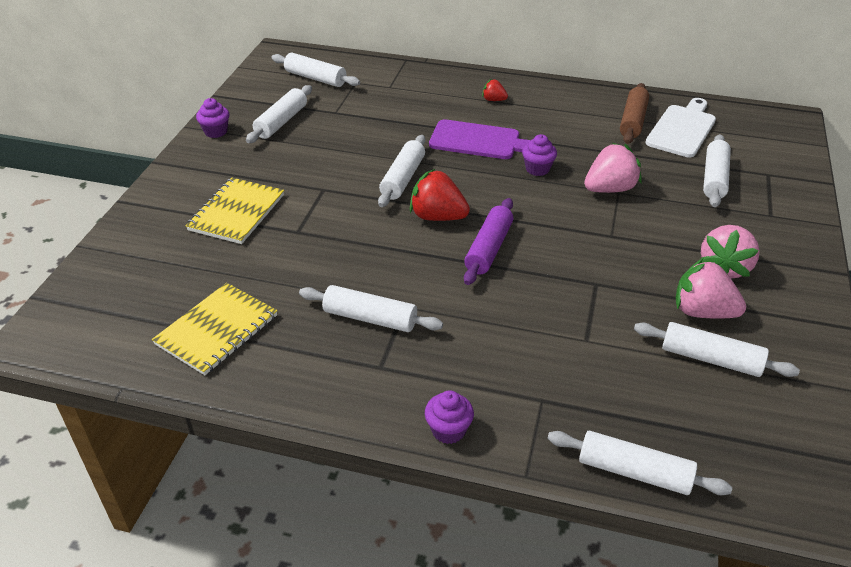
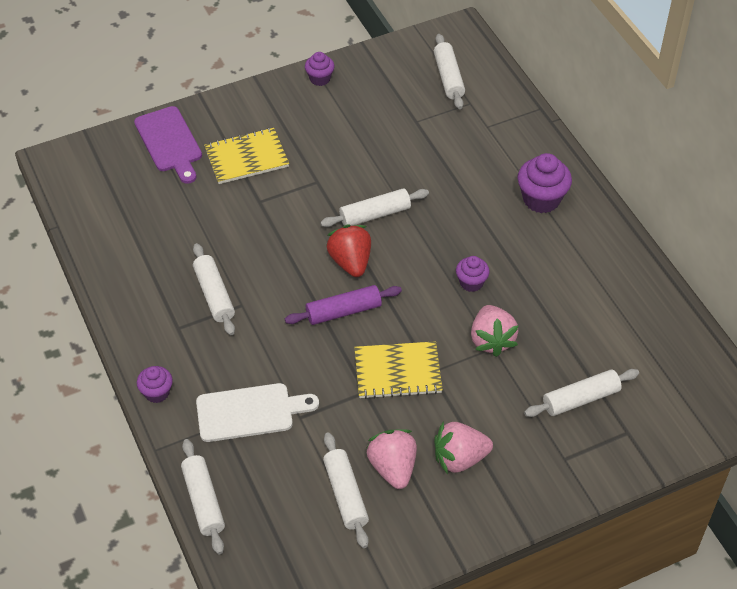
camera: 50 degrees right, 10 degrees up
(217, 330) = (136, 231): yellow notebook -> yellow notebook (397, 371)
(281, 122) = (370, 102): white rolling pin -> none
(479, 141) = (471, 226): purple cutting board -> purple cutting board (170, 142)
(493, 100) = (541, 199): red strawberry -> purple cupcake
(609, 189) = (491, 340): pink strawberry -> pink strawberry turned 60 degrees clockwise
(633, 121) = (612, 304): brown rolling pin -> none
(682, 129) = (636, 343): white cutting board -> white cutting board (250, 412)

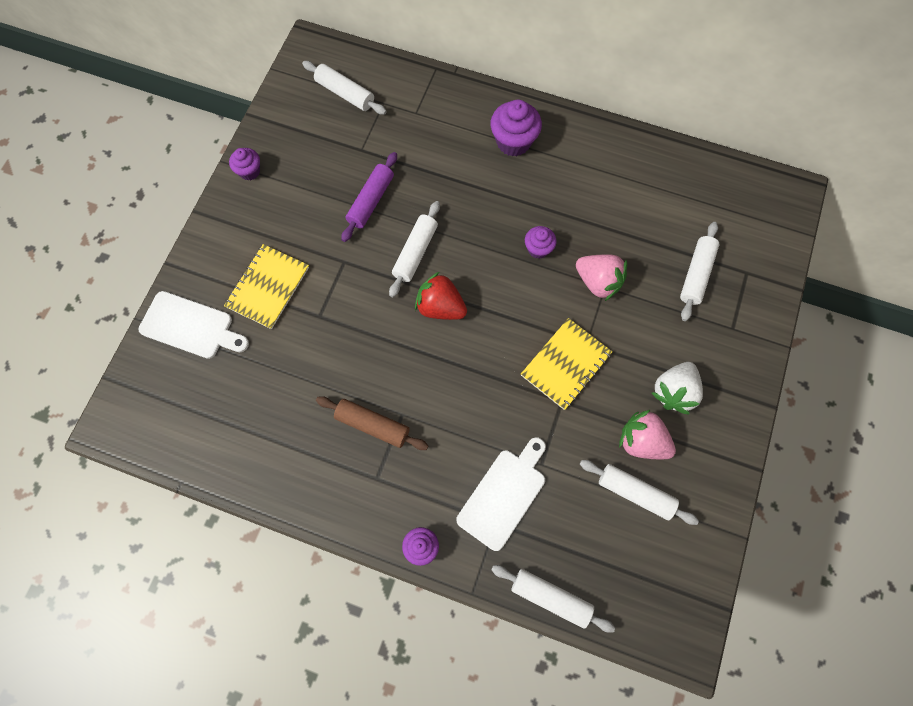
camera: 45 degrees left, 20 degrees up
(170, 142) = (191, 326): purple cutting board -> white cutting board
(214, 295) = (373, 425): white rolling pin -> brown rolling pin
(343, 311) = (479, 351): purple rolling pin -> purple rolling pin (371, 201)
(460, 458) = (673, 391): pink strawberry -> white strawberry

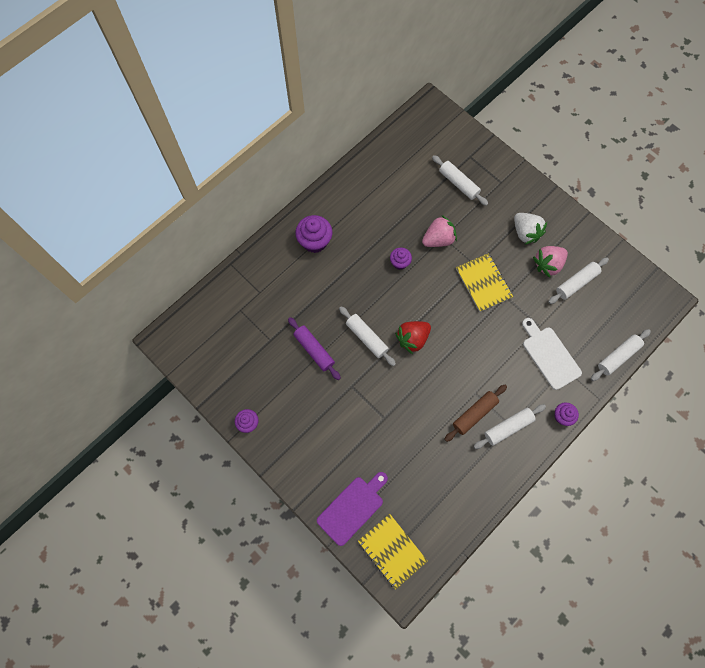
camera: 65 degrees left, 0 degrees up
(191, 326) = (352, 508): white cutting board -> purple cutting board
(268, 287) = (347, 444): yellow notebook -> yellow notebook (392, 550)
(345, 93) = (218, 332): white rolling pin -> white rolling pin (508, 427)

